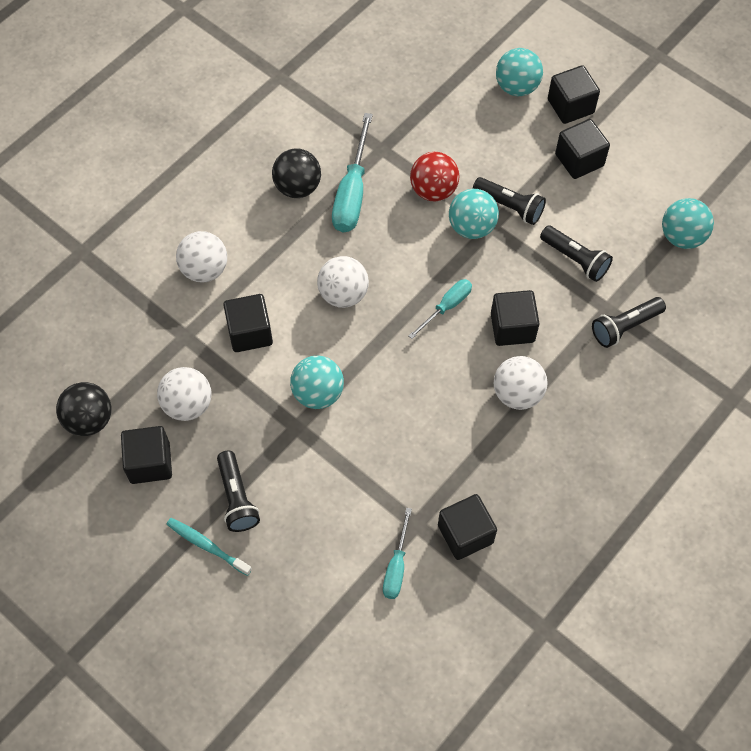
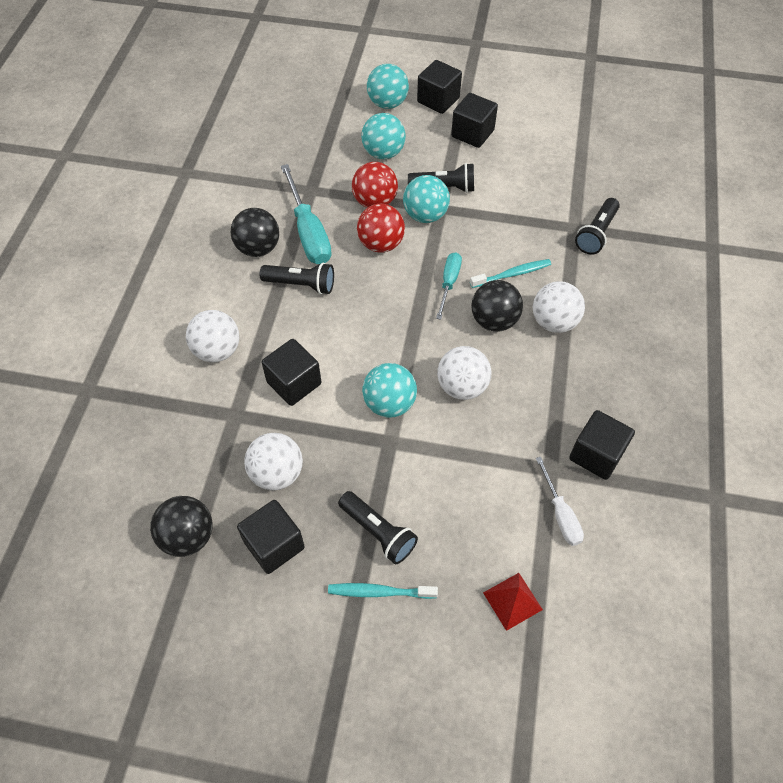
camera: 30 degrees left, 5 degrees down
(306, 613) = (512, 601): none -> red pyramid
(343, 294) = (356, 313): white ball -> white ball (462, 387)
(396, 566) = (560, 514): turquoise screwdriver -> white screwdriver
(410, 237) = (381, 244): none -> red ball
(462, 364) = (494, 321): none -> black ball
(512, 327) = (512, 274): black cube -> turquoise toothbrush
(575, 259) = (522, 203): black flashlight -> black flashlight (301, 285)
(682, 237) = (587, 153): turquoise ball -> turquoise ball (383, 153)

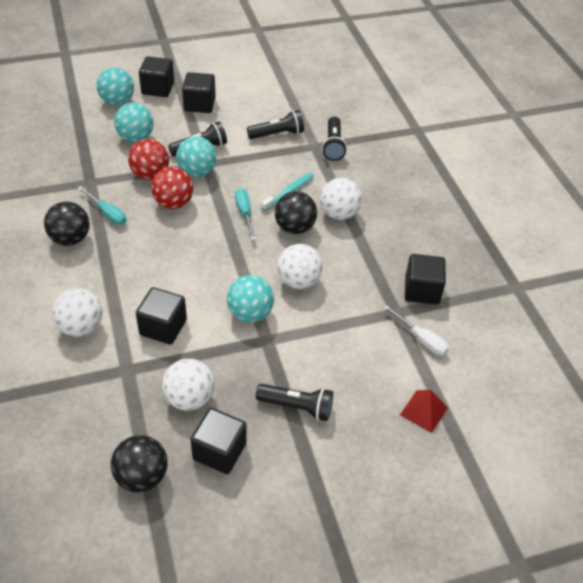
camera: 30 degrees left, 10 degrees down
(301, 285) = (125, 253): black flashlight -> black flashlight (277, 134)
(308, 232) = (107, 213): turquoise screwdriver -> turquoise screwdriver, size x0.58
(379, 592) = (323, 448): turquoise toothbrush -> none

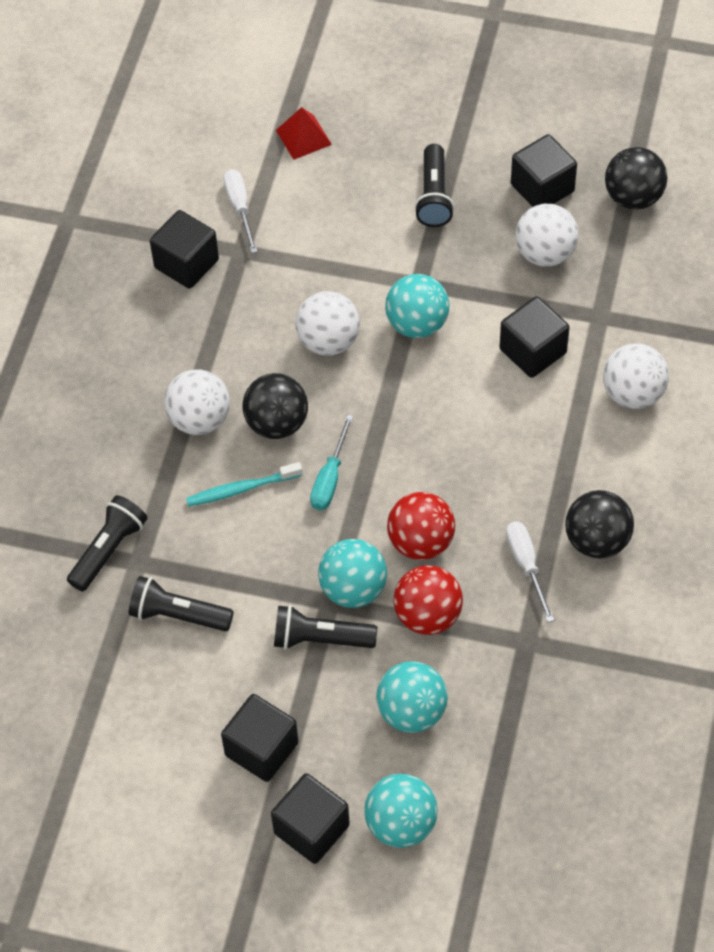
camera: 145 degrees left, 10 degrees up
(107, 213) = (526, 565): turquoise screwdriver -> white screwdriver
(297, 407) = (434, 196): black flashlight -> black flashlight turned 135 degrees counterclockwise

